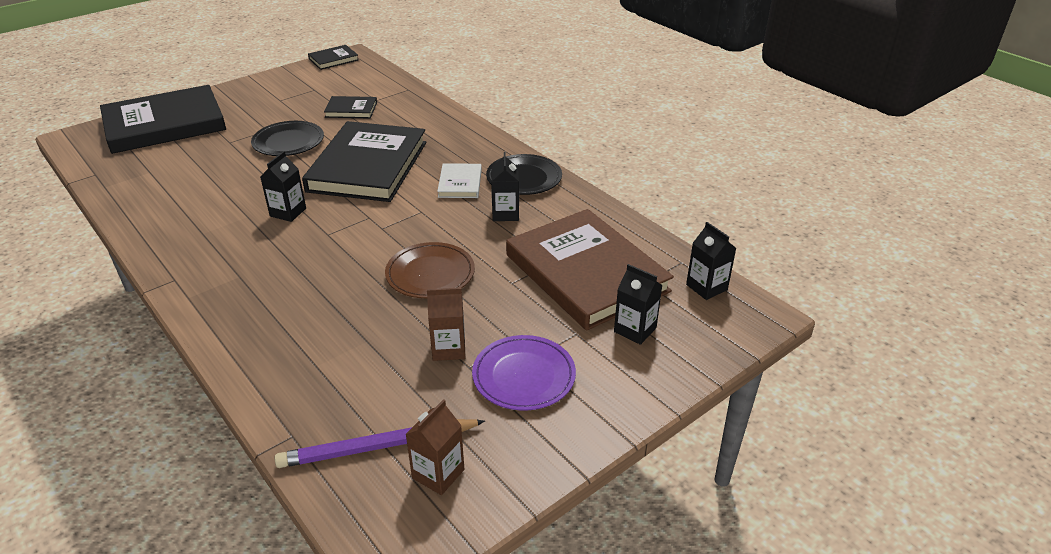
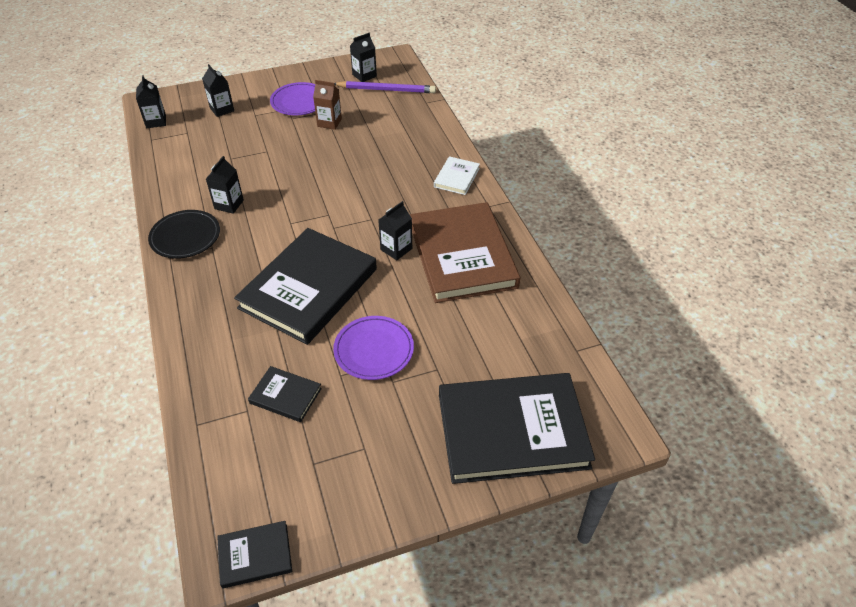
camera: 160 degrees left, 10 degrees up
(288, 142) = (374, 350): black plate -> purple plate
(430, 274) = (314, 169): brown plate -> none
(438, 474) = (364, 75): brown carton -> black carton
(460, 183) = (241, 245): white book -> white book (456, 177)
(586, 273) = (216, 146): brown book -> brown book (462, 255)

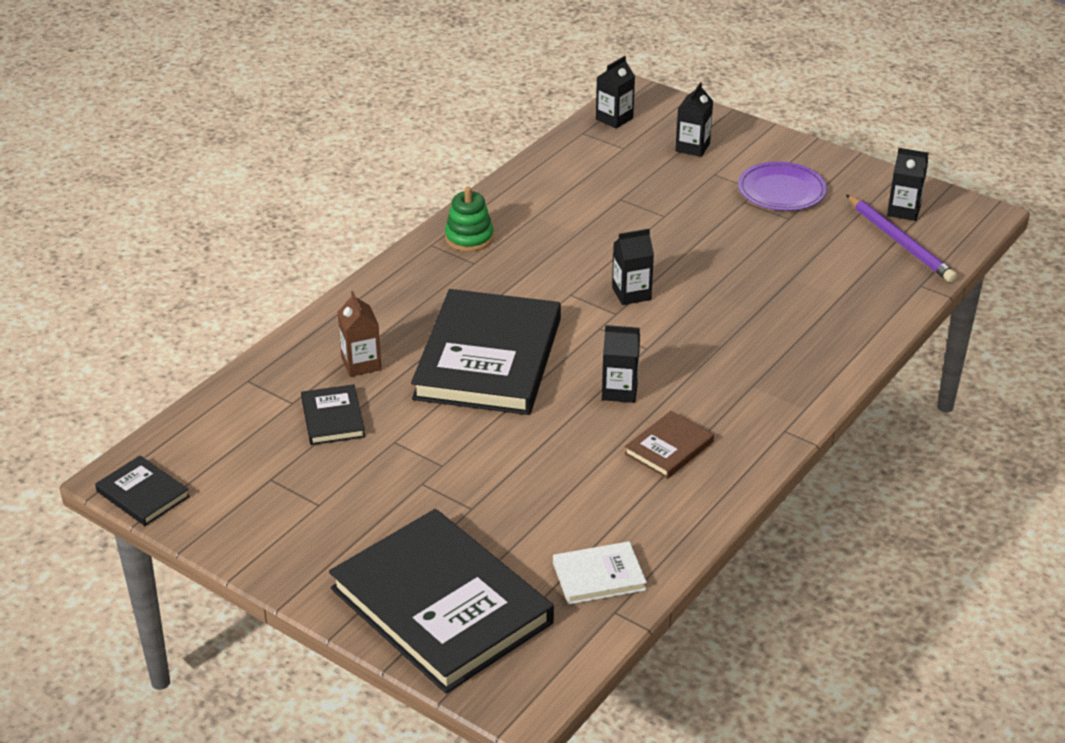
camera: 55 degrees right, 10 degrees down
(185, 237) = (469, 238): black plate -> green stacking toy
(229, 204) = (548, 238): black carton -> black carton (631, 294)
(309, 288) = (488, 358): black book -> black book turned 75 degrees counterclockwise
(329, 122) = (774, 232): brown carton -> brown carton (361, 364)
(374, 350) = (451, 448): purple plate -> none
(456, 177) = (804, 379): white book -> white book (599, 576)
(462, 255) = (669, 448): brown book -> brown book, size x0.44

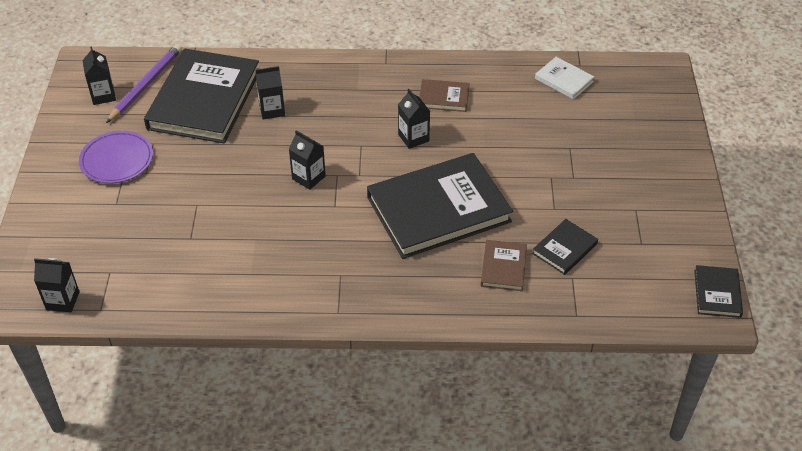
camera: 125 degrees left, 10 degrees up
(361, 364) = (503, 267): brown carton -> brown book
(441, 605) = (644, 122): black book -> black book (204, 100)
(469, 238) = (311, 295): green stacking toy -> none
(692, 147) = (82, 232): black carton -> black carton (272, 110)

